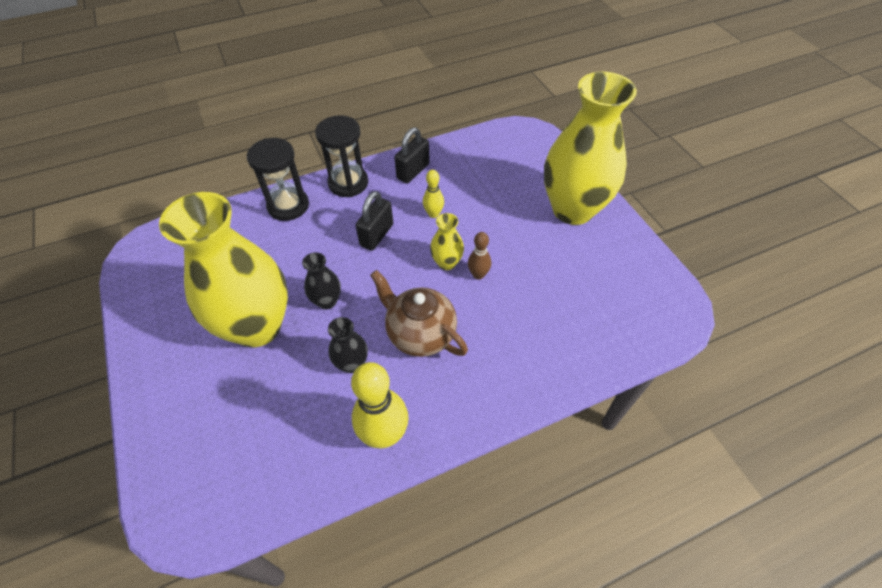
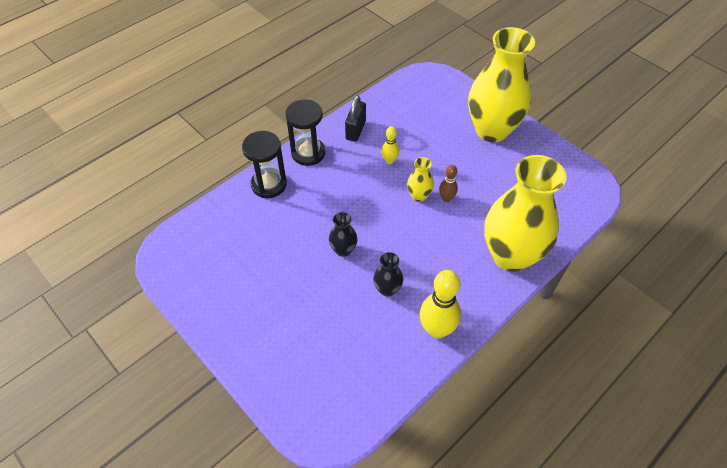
camera: 20 degrees left, 0 degrees up
(257, 326) = (300, 284): yellow vase -> yellow vase (510, 255)
(376, 235) = (354, 189): black padlock -> none
(420, 334) = (426, 253): brown teapot -> none

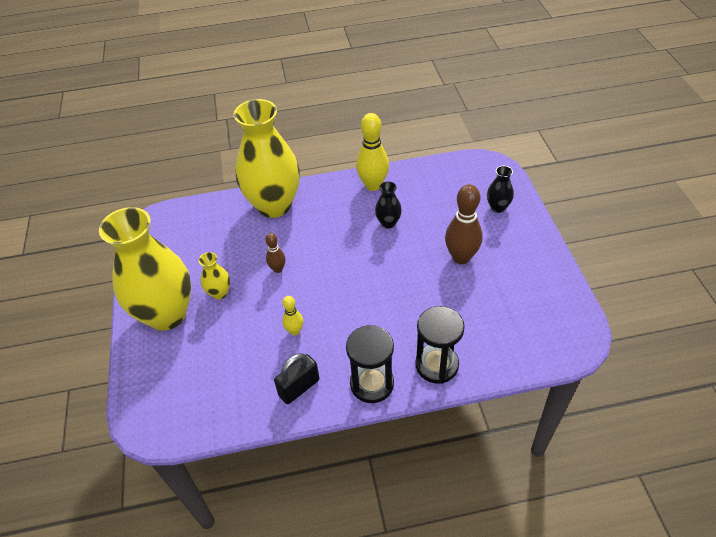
camera: 145 degrees left, 5 degrees down
(295, 284) = (461, 257): none -> brown bowling pin
(343, 250) = (403, 266): black vase -> black vase (497, 207)
(419, 196) = (299, 282): yellow vase -> yellow vase (219, 293)

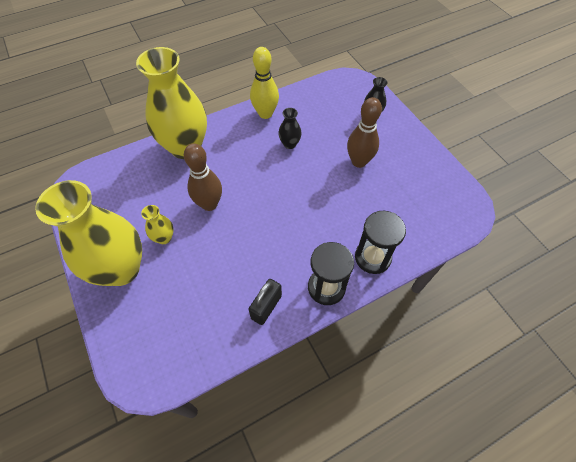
camera: 20 degrees left, 10 degrees up
(278, 269) = (209, 204): brown bowling pin -> brown bowling pin, size x1.87
(295, 331) = (244, 257): yellow bowling pin -> none

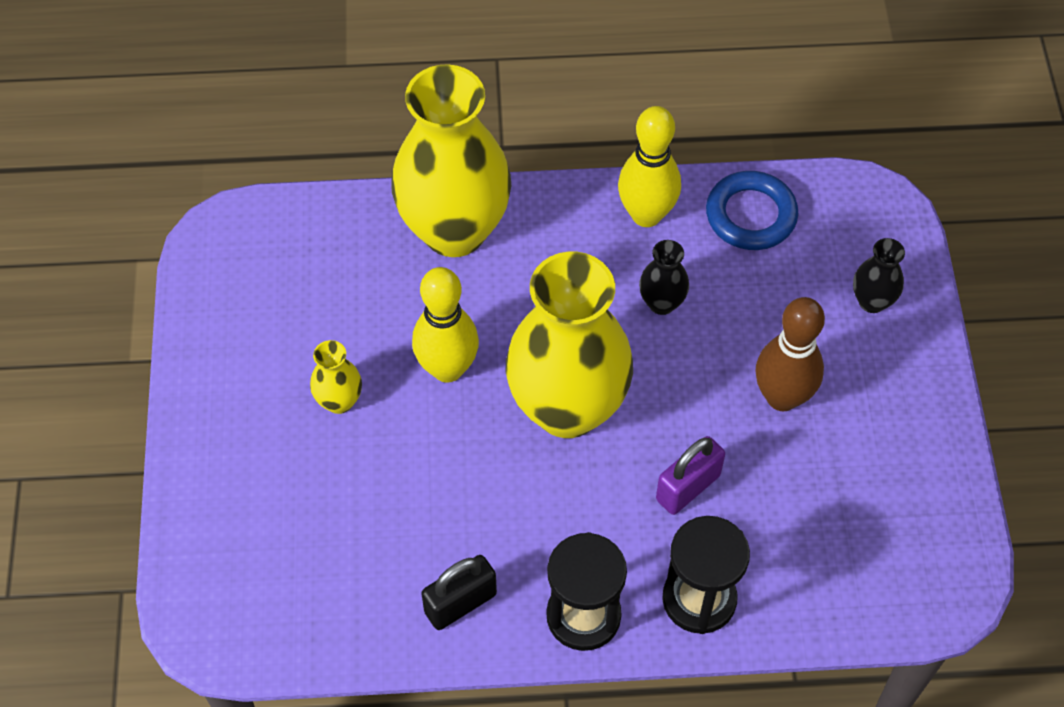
camera: 25 degrees right, 0 degrees up
(121, 269) = (244, 429): yellow vase -> yellow vase (567, 408)
(209, 204) = (447, 368): brown bowling pin -> yellow bowling pin
(307, 100) = (751, 215): none -> blue ring
(341, 212) = (688, 487): none -> purple padlock

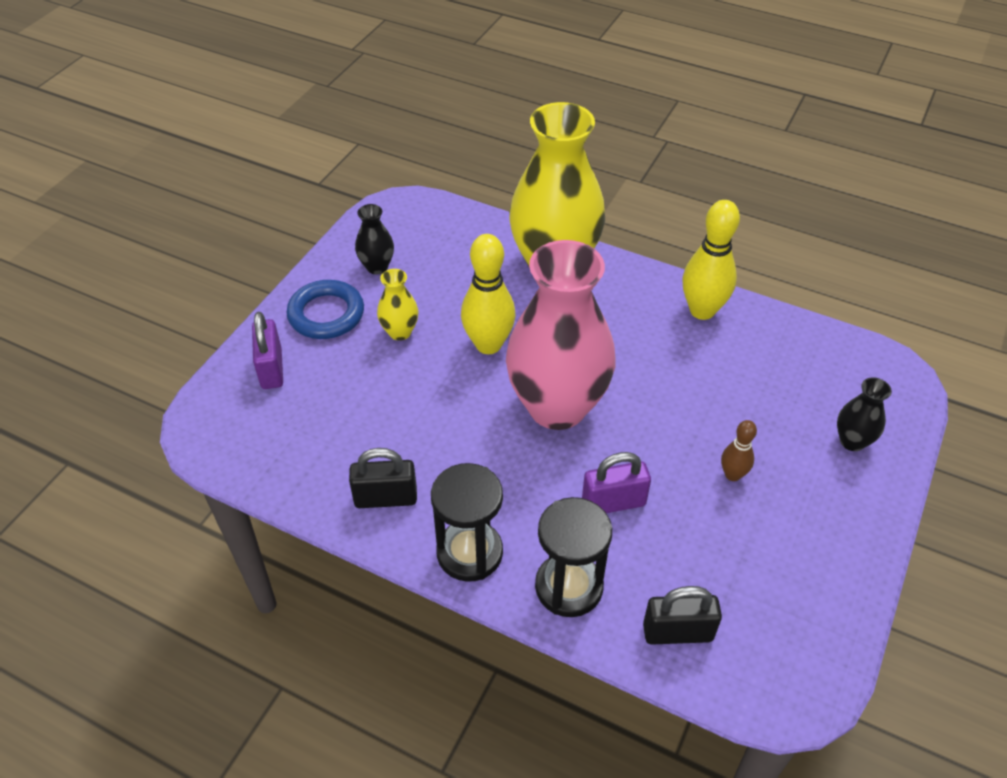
camera: 30 degrees right, 10 degrees down
(227, 519) = (271, 369): none -> purple padlock
(567, 408) = (557, 407): yellow vase -> pink vase
(661, 303) = (676, 370): black vase -> black vase (377, 267)
(751, 215) = (785, 343): blue ring -> blue ring (326, 314)
(782, 397) = (732, 475): brown bowling pin -> brown bowling pin, size x0.53
(822, 590) = (677, 632): none -> black padlock

